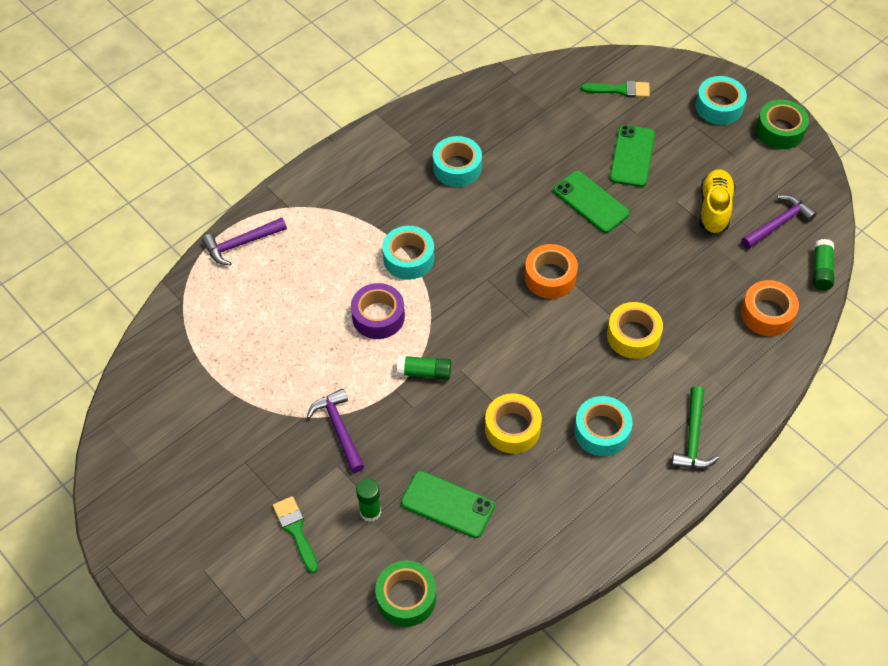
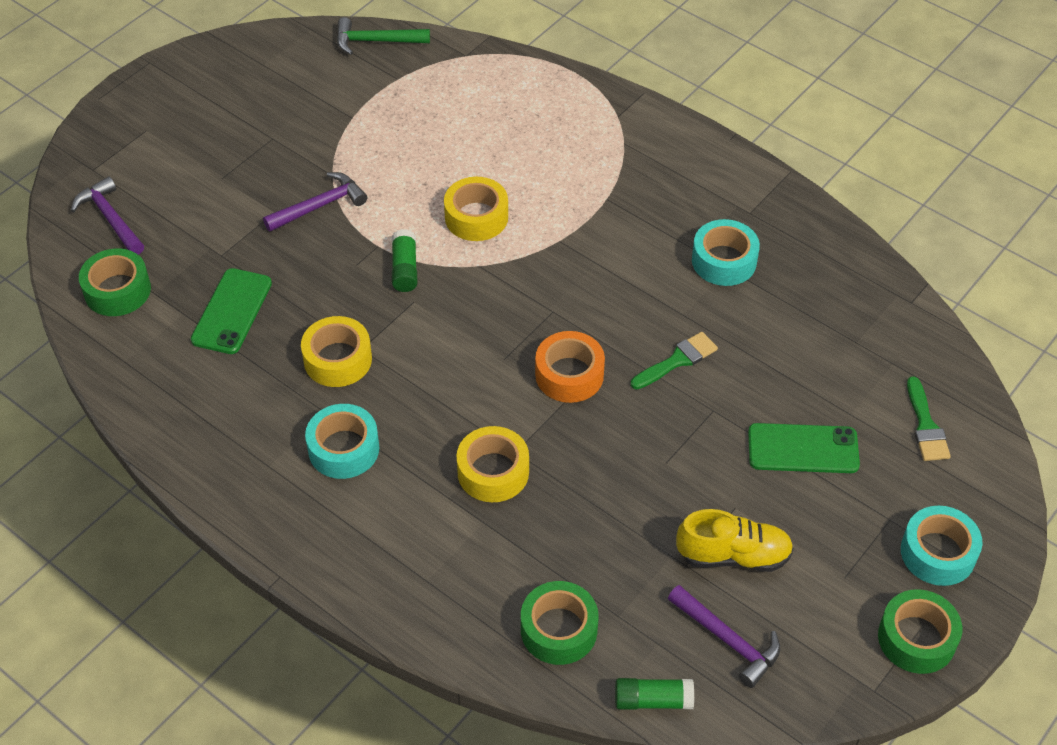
camera: 80 degrees right, 5 degrees down
(241, 244) = (554, 86): purple hammer -> purple hammer (110, 218)
(295, 530) = (193, 190): green brush -> green brush (677, 360)
(370, 512) = (219, 247): green glue stick -> none
(378, 316) = (476, 217): purple tape -> yellow tape
(408, 258) = (567, 233): turquoise tape -> none
(591, 202) = (706, 407): green phone -> none
(693, 438) = (344, 548): green hammer -> green hammer (375, 41)
(767, 314) = (559, 630): orange tape -> green tape

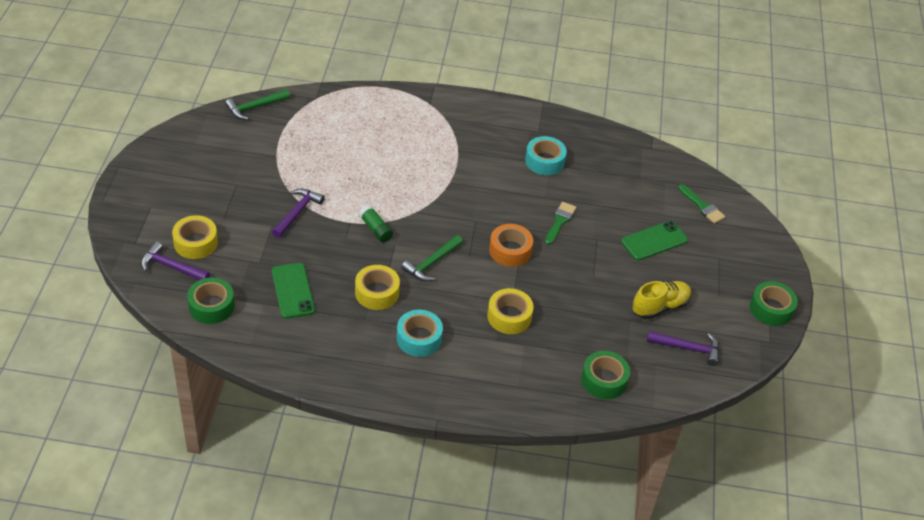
camera: 35 degrees left, 5 degrees down
(443, 348) = (431, 263): none -> green hammer
(476, 217) = (394, 186): yellow tape -> yellow tape (195, 243)
(653, 700) = (674, 393): green glue stick -> none
(938, 553) = (751, 265): turquoise tape -> none

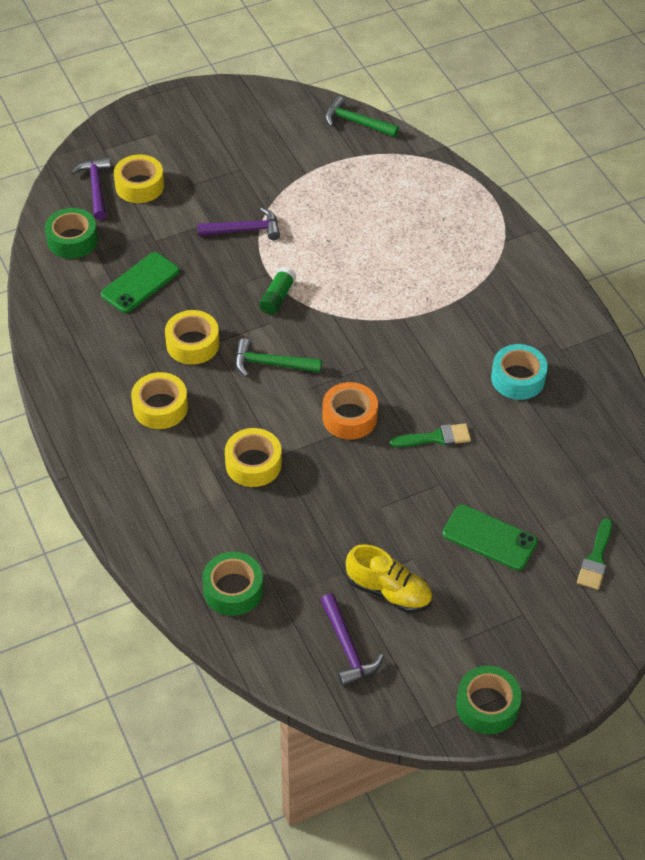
camera: 60 degrees right, 5 degrees up
(419, 338) = (160, 407): turquoise tape -> yellow tape

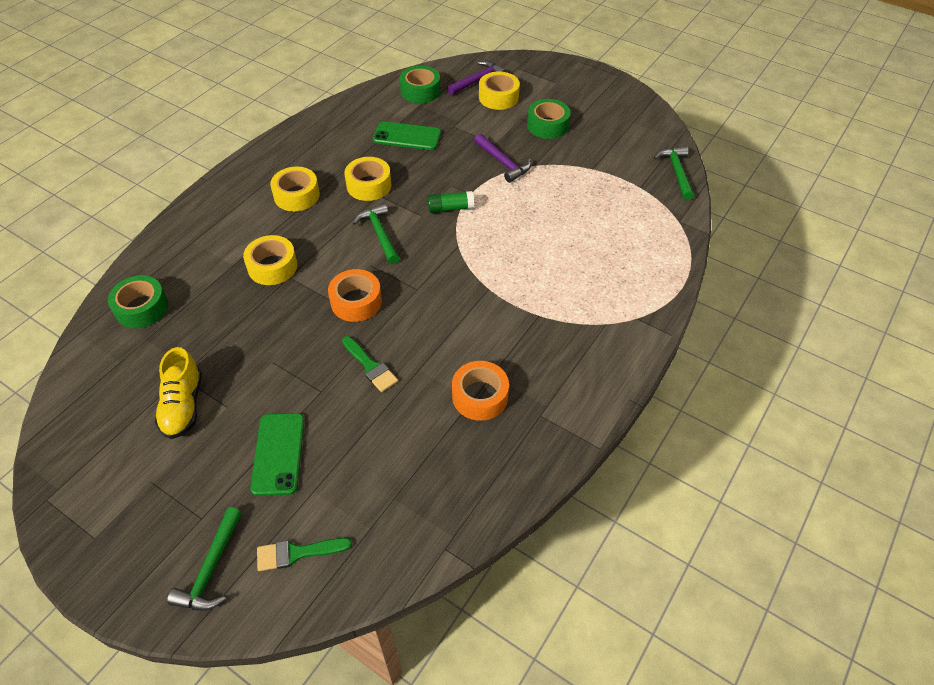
camera: 60 degrees right, 0 degrees up
(347, 647) = (112, 403): purple hammer -> none
(487, 705) = (83, 533): green tape -> green tape (547, 125)
(518, 378) = (480, 396): turquoise tape -> orange tape
(577, 622) = (211, 569): none -> green hammer

